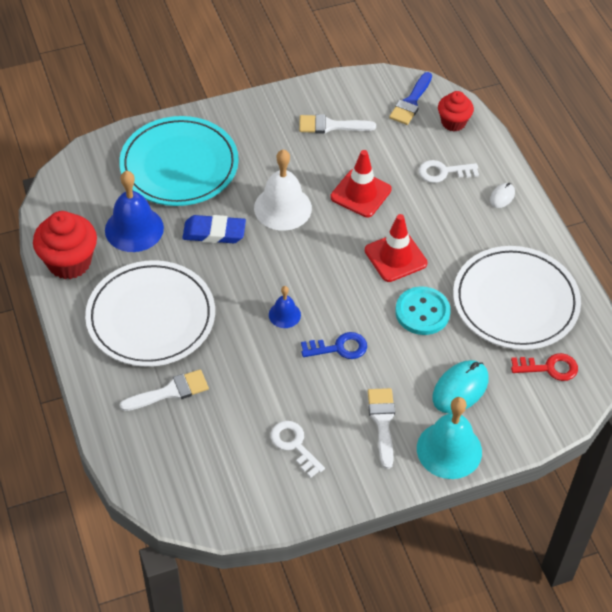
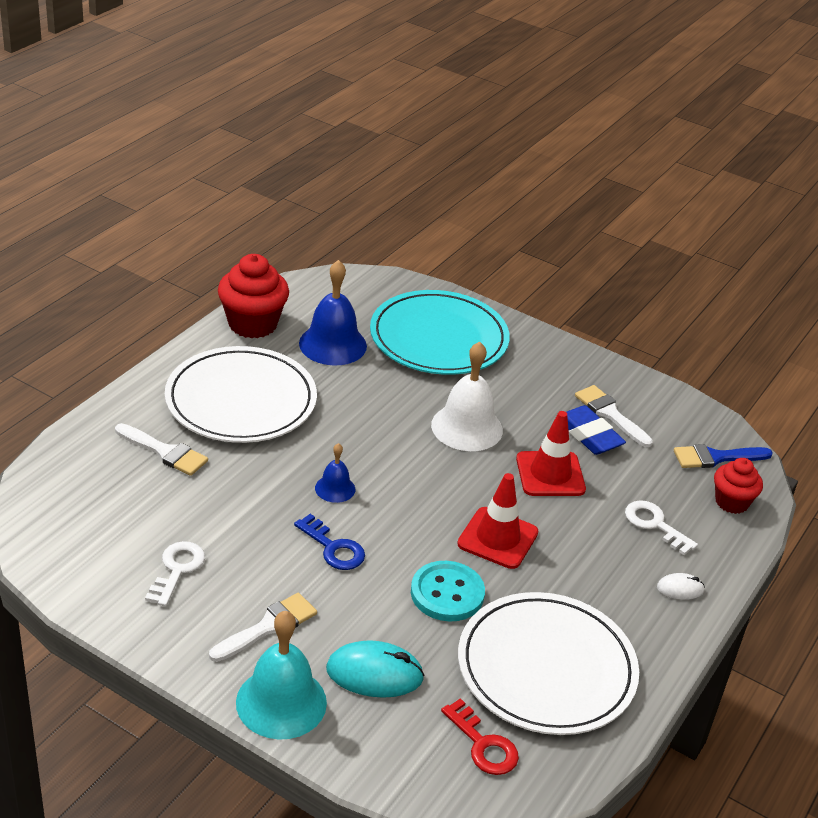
camera: 50 degrees right, 15 degrees down
(214, 232) = (384, 395): blue eraser -> blue eraser (589, 435)

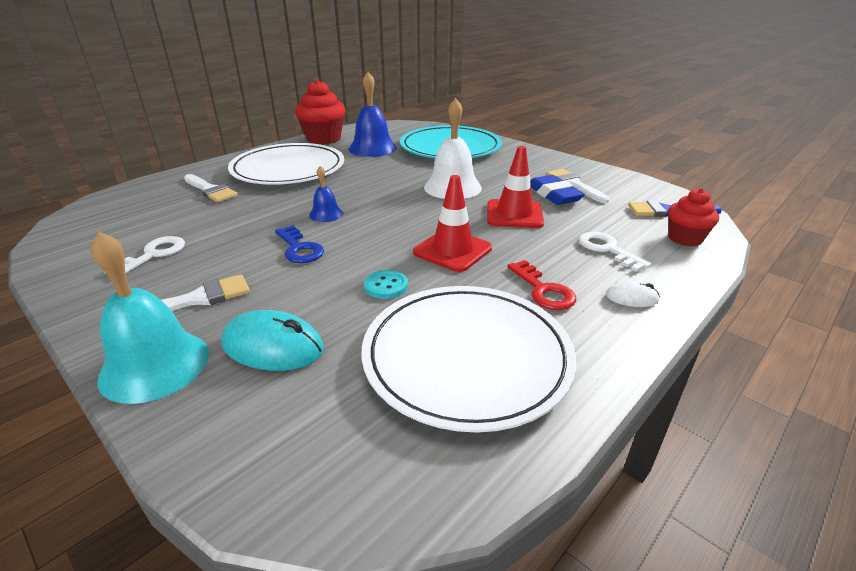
camera: 15 degrees right, 5 degrees down
(447, 593) = (386, 286): turquoise button -> turquoise button, size x0.59
(483, 745) = (358, 434): red key -> red key (543, 290)

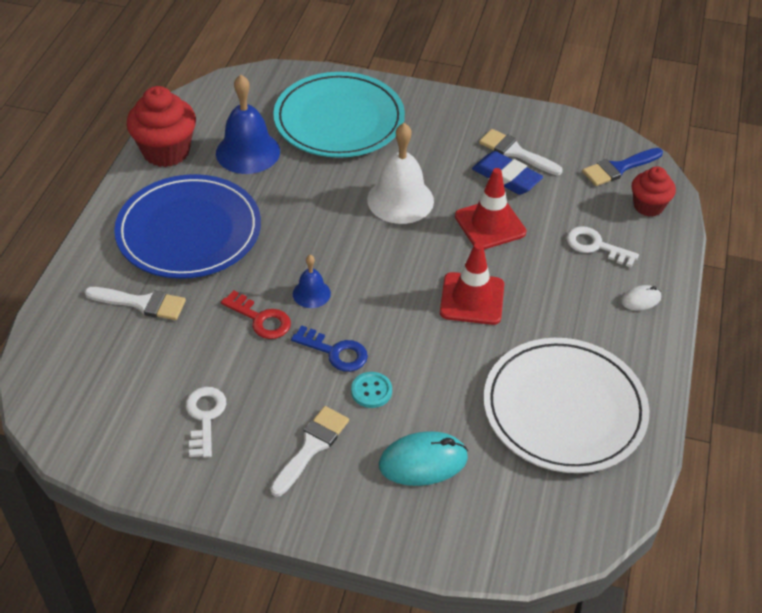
camera: 30 degrees left, 15 degrees up
(155, 365) = (354, 516): turquoise bell -> none
(288, 169) = (189, 231): white plate -> blue plate
(386, 286) = (452, 365): turquoise button -> turquoise button (371, 391)
(543, 290) = (574, 318): red key -> red key (261, 319)

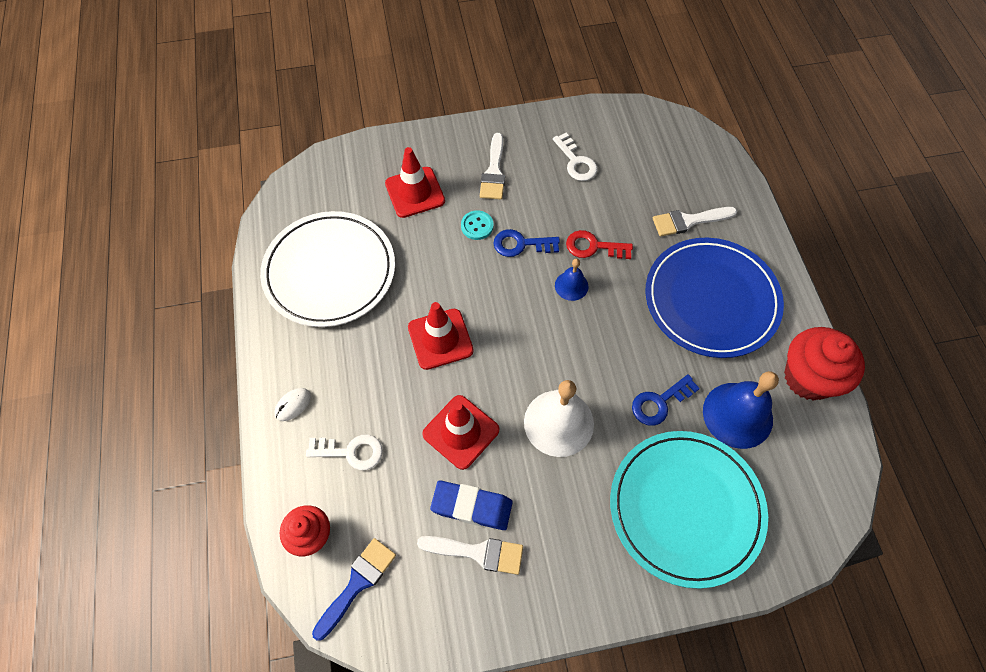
camera: 155 degrees right, 15 degrees up
(304, 181) = (659, 402): none -> blue key
(423, 461) = (415, 192): turquoise mouse -> red traffic cone

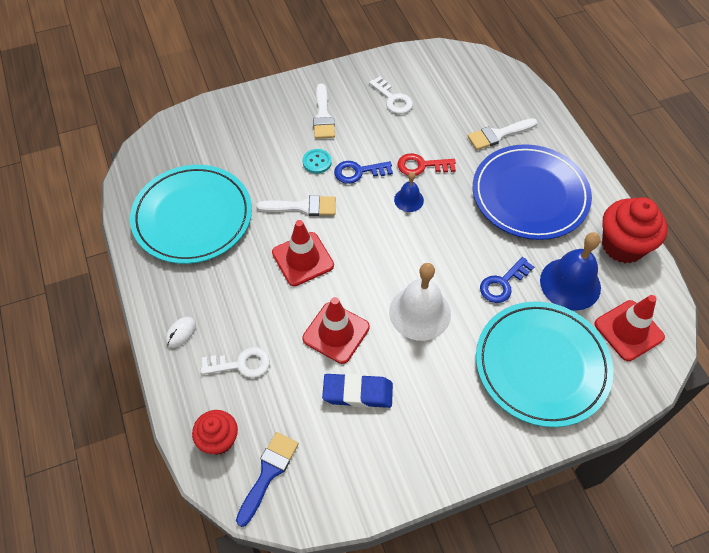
camera: 10 degrees left, 5 degrees down
(330, 271) = (192, 217): white plate -> turquoise plate
(415, 192) = (256, 141): red traffic cone -> red traffic cone (628, 330)
(478, 552) = (370, 430): white brush -> white brush (303, 207)

